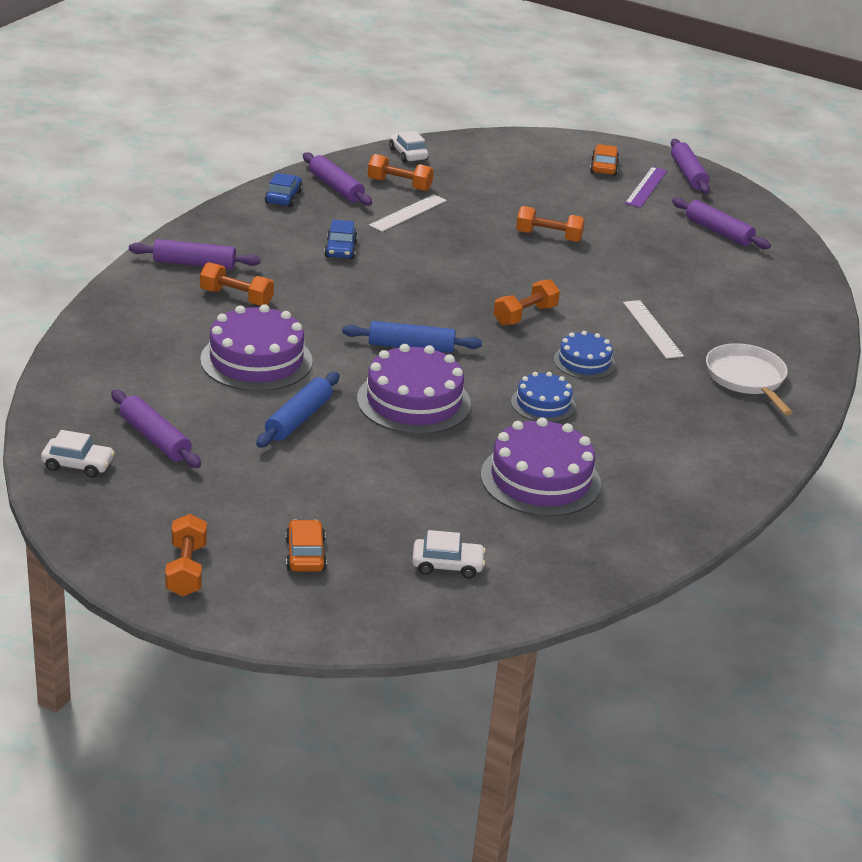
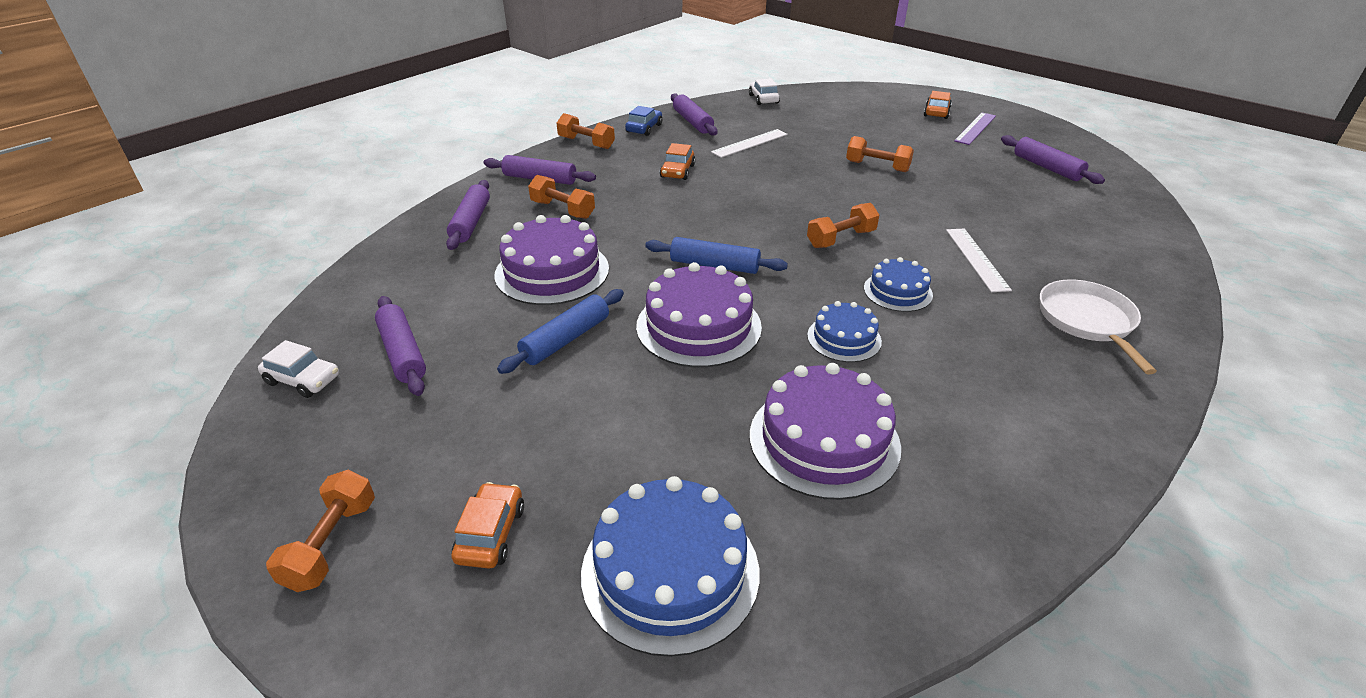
camera: 15 degrees right, 5 degrees up
(340, 249) = (677, 171): blue car -> orange car
(399, 185) = (749, 121): orange dumbbell -> orange dumbbell (586, 143)
(447, 565) = (670, 571): white car -> blue cake
(688, 174) = (1015, 119): purple rolling pin -> purple rolling pin (471, 222)

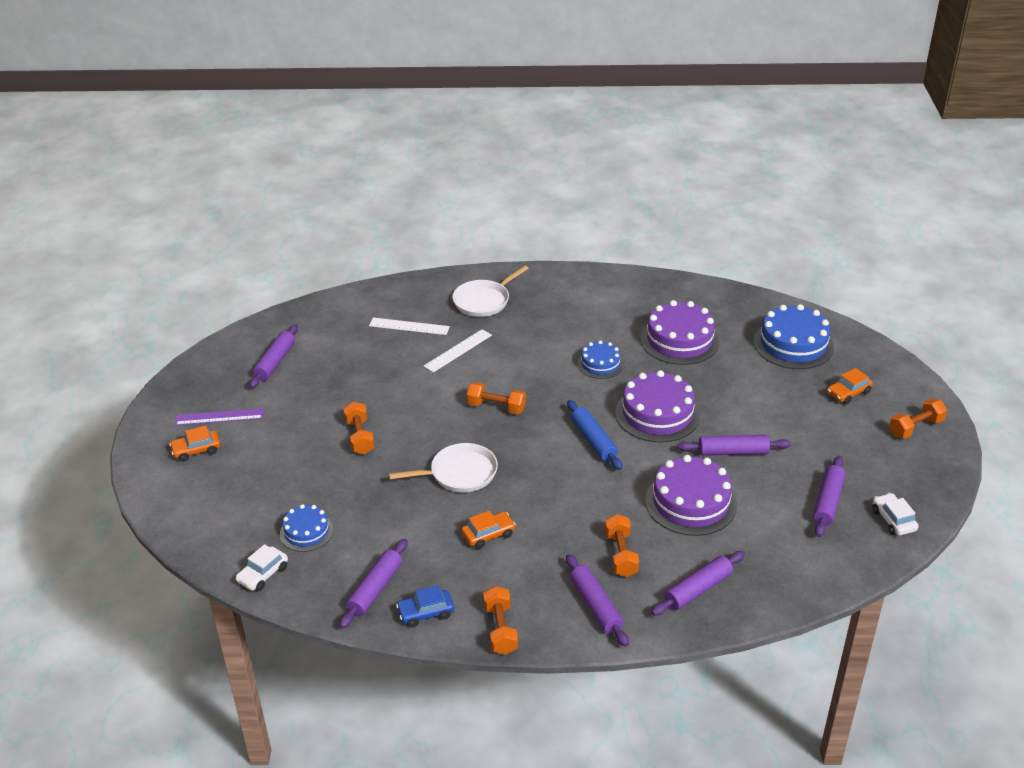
camera: 130 degrees left, 0 degrees up
(566, 339) = (733, 452): blue rolling pin -> purple rolling pin
(750, 143) = (386, 525): white ruler -> white ruler (409, 326)
(767, 187) = (460, 473): none -> white pan
(897, 291) = (532, 364): blue cake -> blue cake (306, 532)

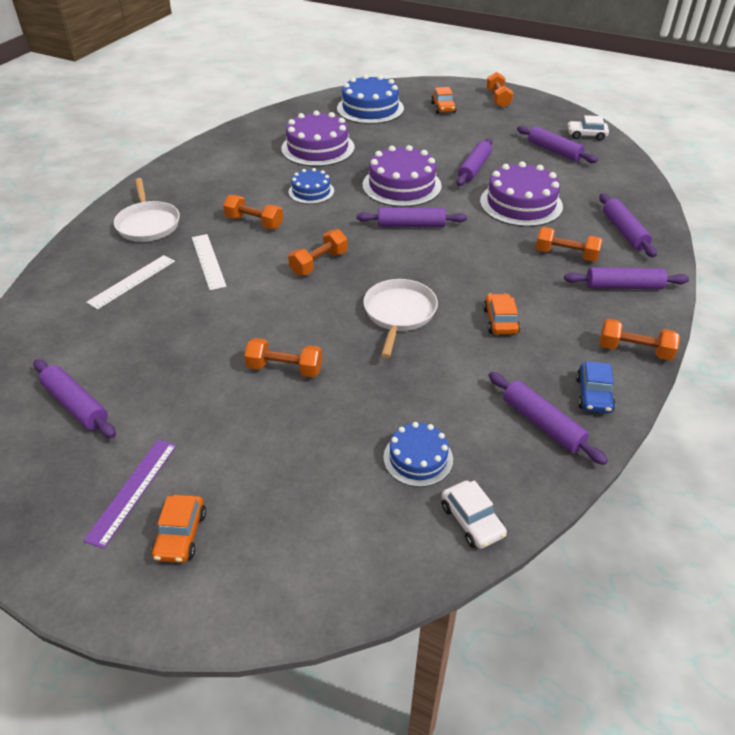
camera: 65 degrees left, 5 degrees up
(527, 352) = (254, 222): none -> orange dumbbell
(593, 441) = (411, 225): blue rolling pin -> purple rolling pin

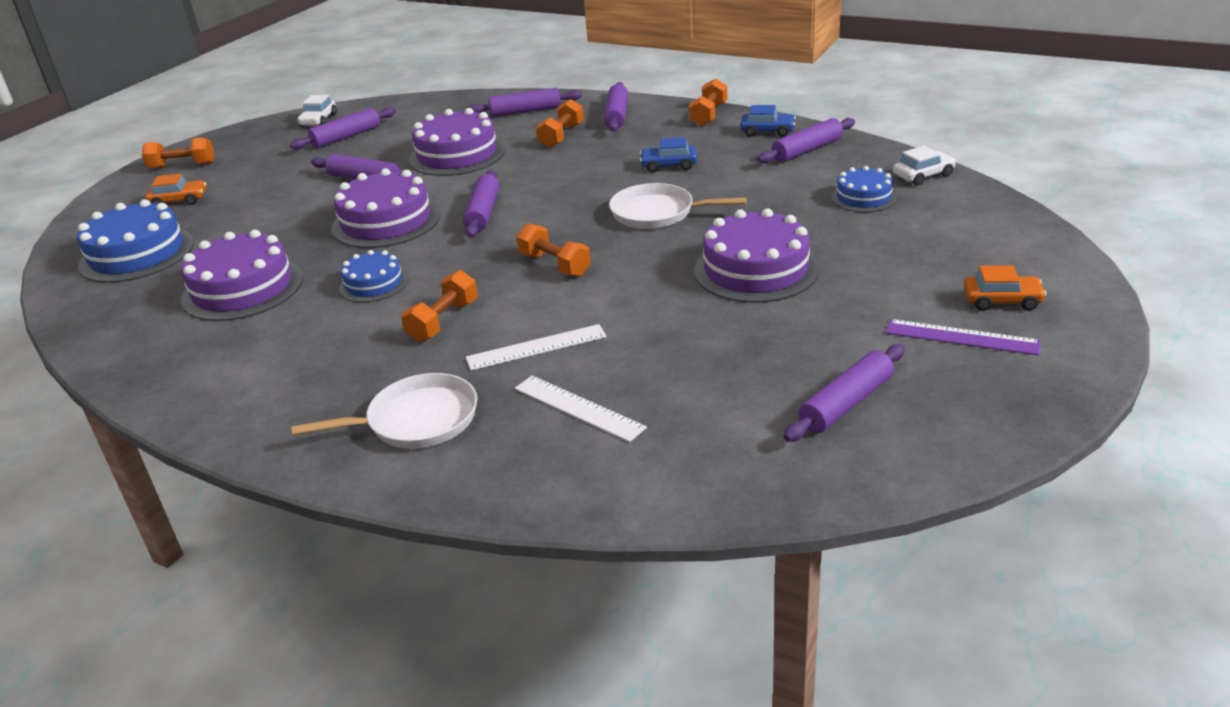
camera: 85 degrees left, 10 degrees down
(285, 369) = (755, 270): orange dumbbell -> purple cake
(500, 321) = (669, 165): orange car -> blue car

